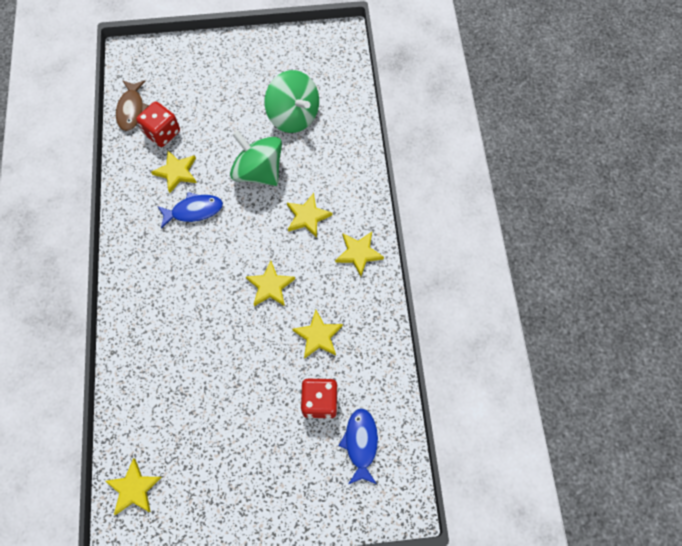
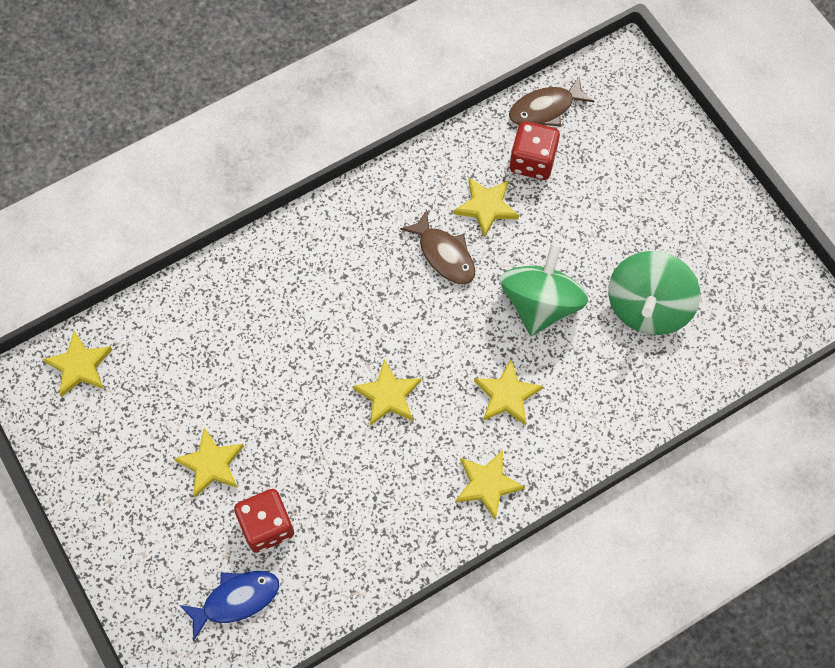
camera: 65 degrees right, 0 degrees up
(194, 211) = (444, 254): blue fish -> brown fish
(318, 336) = (350, 485): yellow star -> yellow star (211, 464)

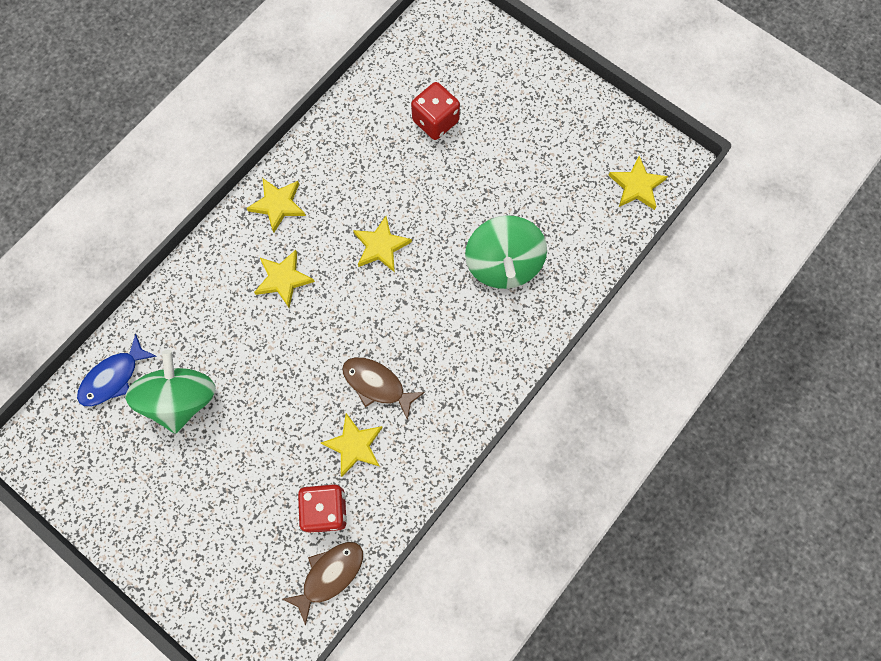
camera: 160 degrees right, 5 degrees up
(211, 464) = (497, 149): yellow star -> none
(236, 599) = (436, 67): blue fish -> blue fish (113, 377)
(540, 303) = (278, 368): green spinning top -> green spinning top (503, 264)

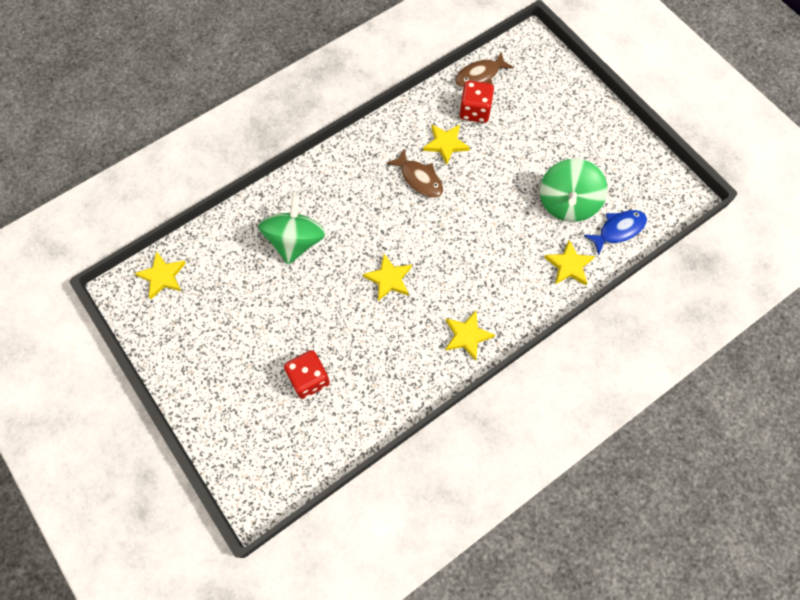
camera: 165 degrees left, 5 degrees down
(283, 279) = (474, 272): yellow star -> yellow star (569, 265)

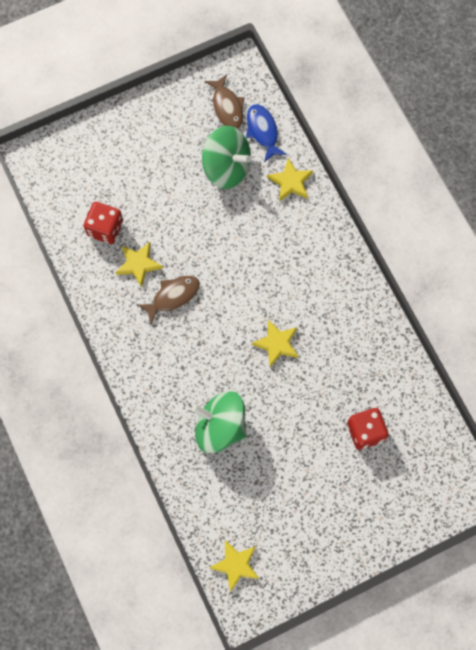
camera: 80 degrees left, 5 degrees up
(467, 336) = (345, 284): yellow star -> none
(480, 75) = (63, 215): brown fish -> brown fish (227, 107)

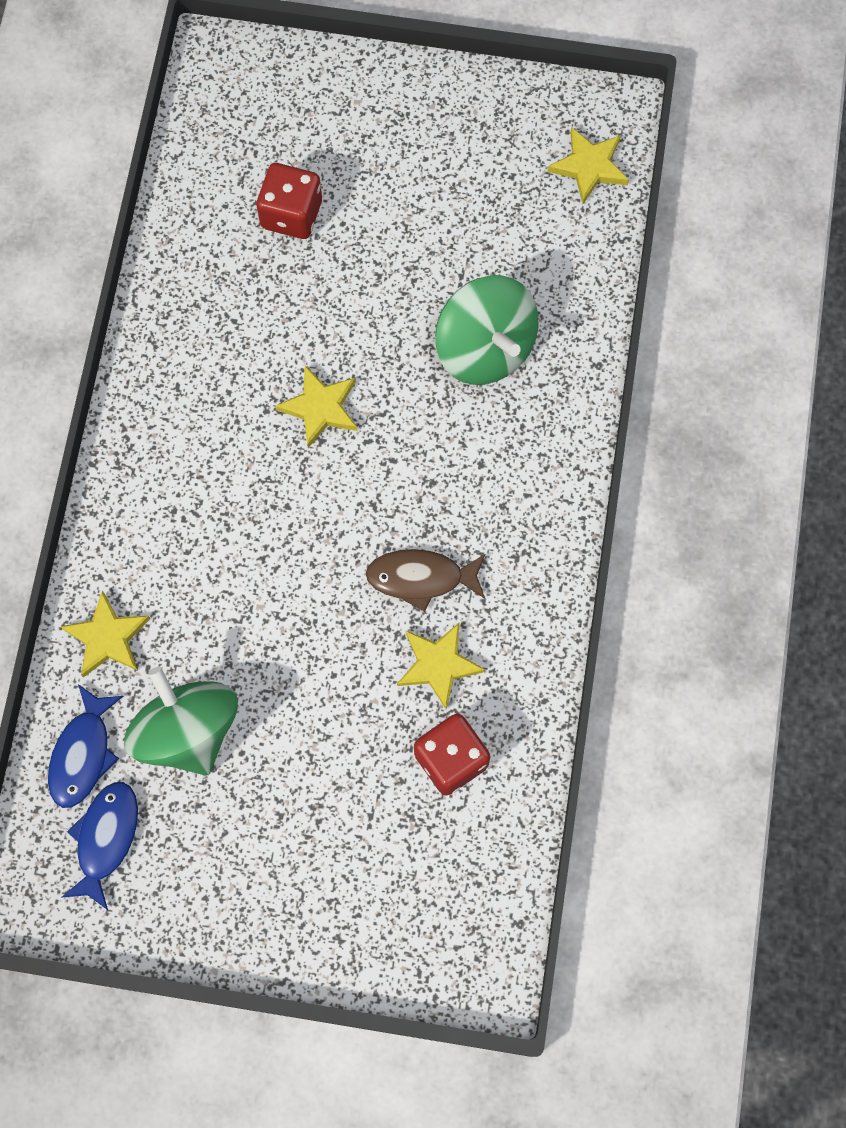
camera: 145 degrees left, 0 degrees up
(227, 107) = (106, 839): brown fish -> blue fish

